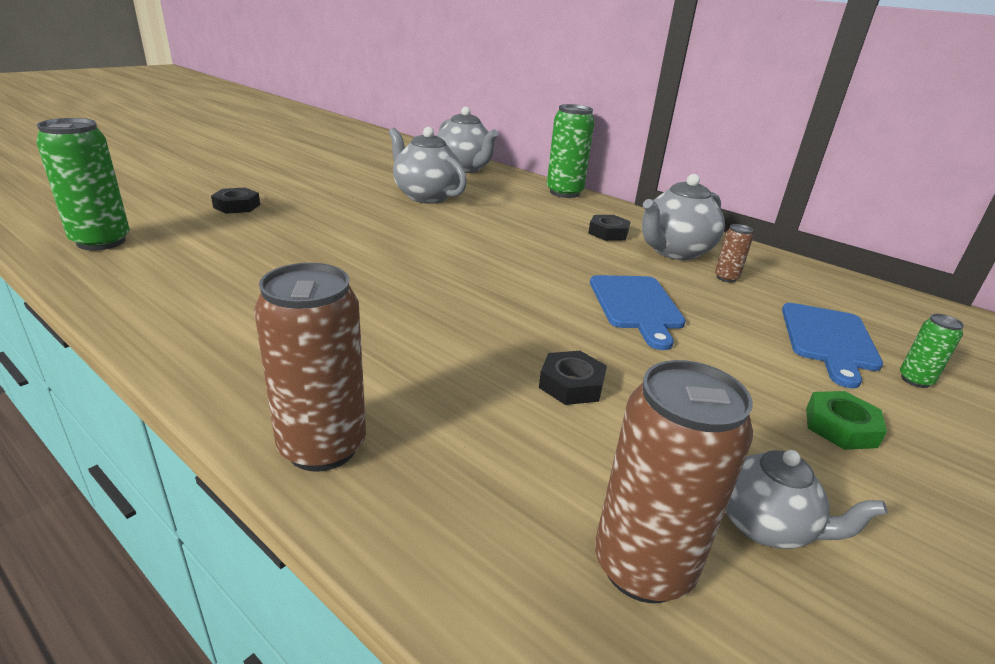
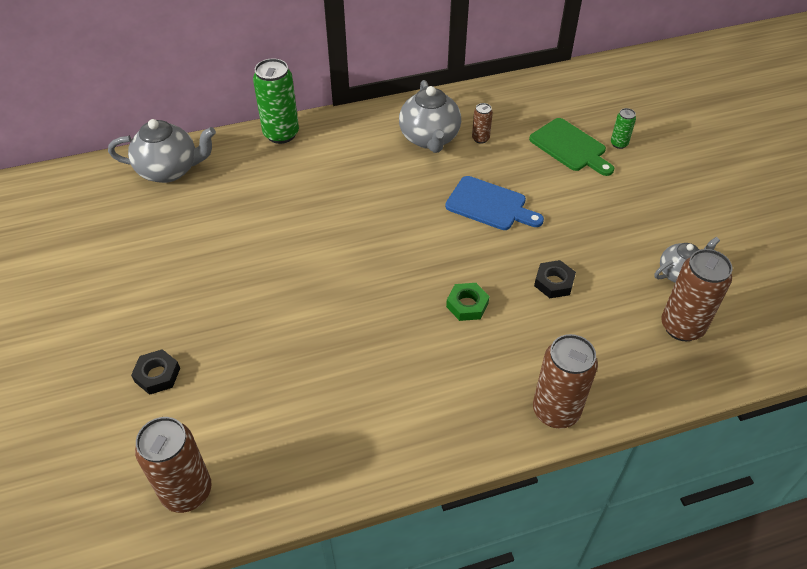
camera: 55 degrees left, 20 degrees up
(101, 242) = (187, 491): green can -> brown can
(426, 196) = (226, 229): grey teapot -> none
(608, 233) = (377, 154): black nut -> none
(829, 340) = (570, 147): blue cutting board -> green cutting board
(840, 427) = (637, 201): green nut -> green nut (467, 305)

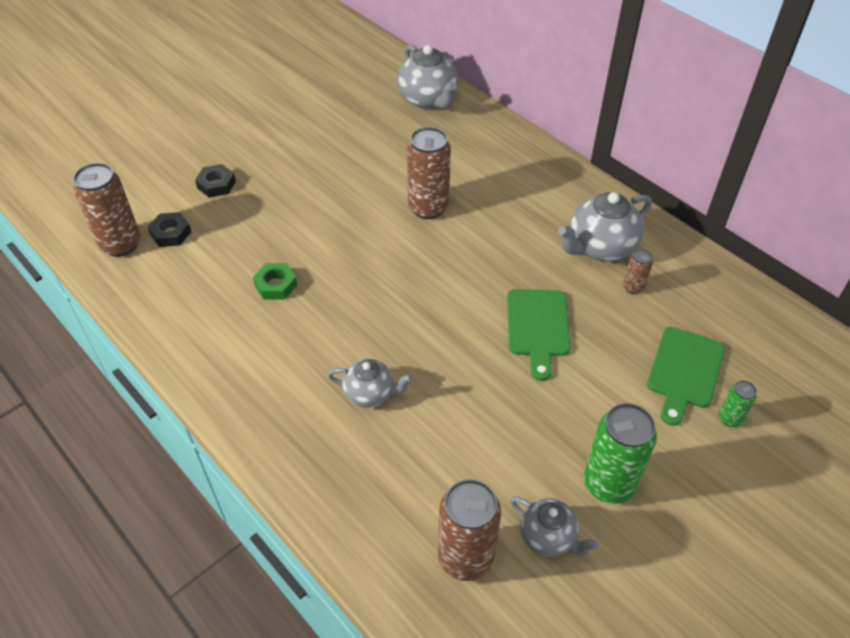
camera: 65 degrees right, 0 degrees up
(281, 134) = (523, 144): green can -> green can (608, 484)
(467, 305) = (390, 352): green nut -> green nut (275, 285)
(490, 205) = (538, 327): blue cutting board -> green cutting board
(505, 333) = (370, 393): none -> grey teapot
(554, 282) = (461, 415): black nut -> black nut (171, 233)
(555, 411) = (294, 464): brown can -> brown can (428, 208)

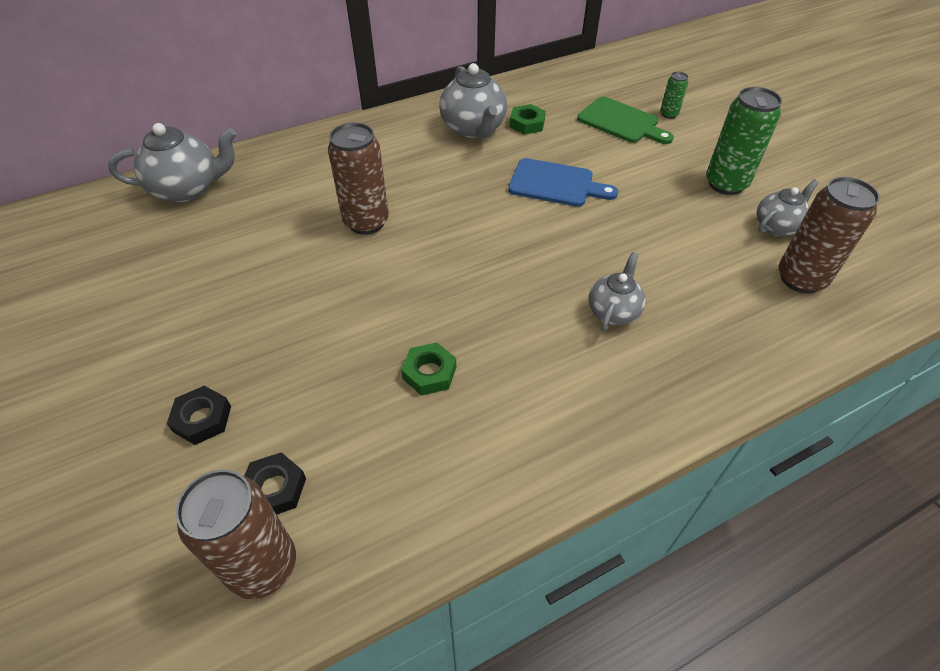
camera: 75 degrees left, 0 degrees up
(538, 327) = (556, 184): green cutting board -> blue cutting board
(633, 287) = (527, 124): brown can -> green nut

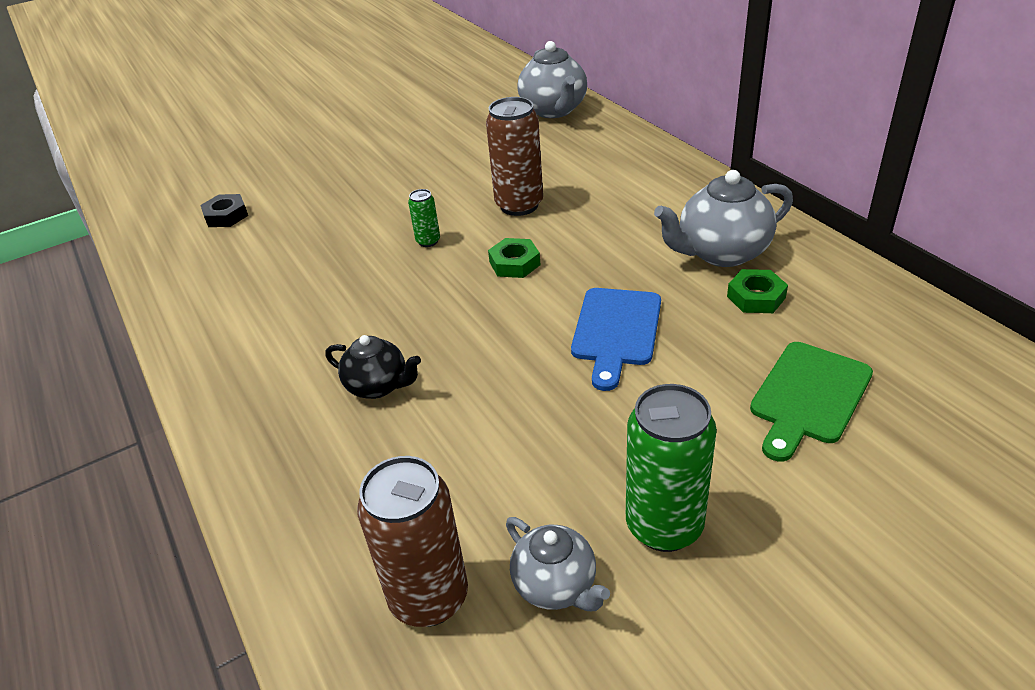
camera: 90 degrees right, 10 degrees down
(202, 419) = (294, 176): black nut -> none
(263, 566) = (170, 223): brown can -> none
(429, 373) = (315, 268): green nut -> green nut (514, 263)
(613, 311) = (378, 386): grey teapot -> black teapot
(668, 114) = (867, 461): green can -> green can (428, 241)

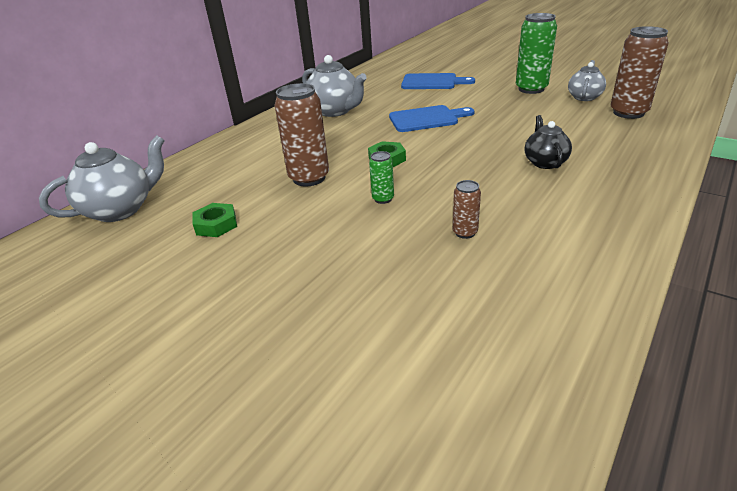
camera: 115 degrees left, 5 degrees down
(226, 216) = (424, 363): black nut -> none
(321, 272) = (465, 232): none -> brown can
(756, 297) = (370, 99): green nut -> green nut (216, 225)
(808, 396) = (432, 82): green cutting board -> blue cutting board

